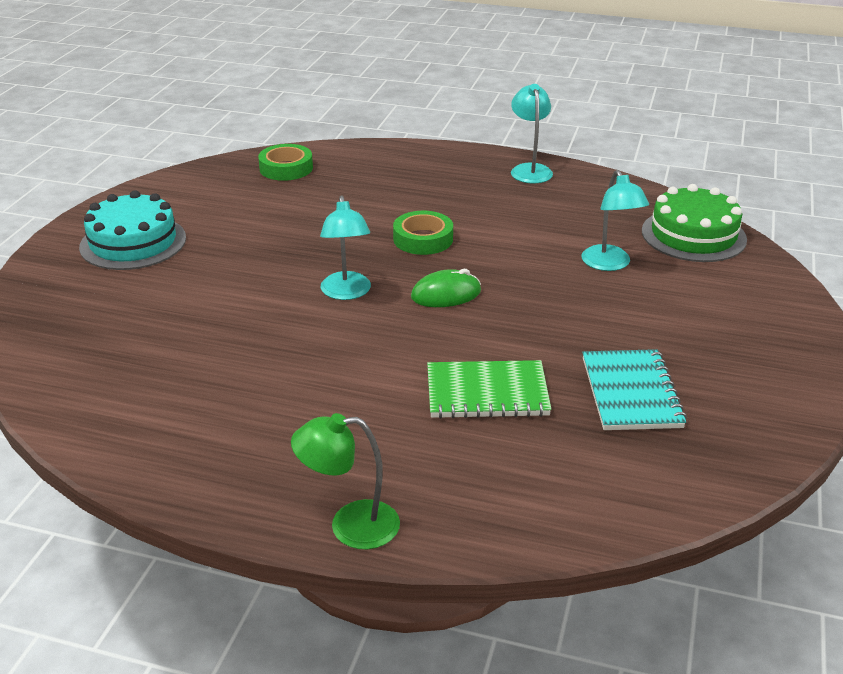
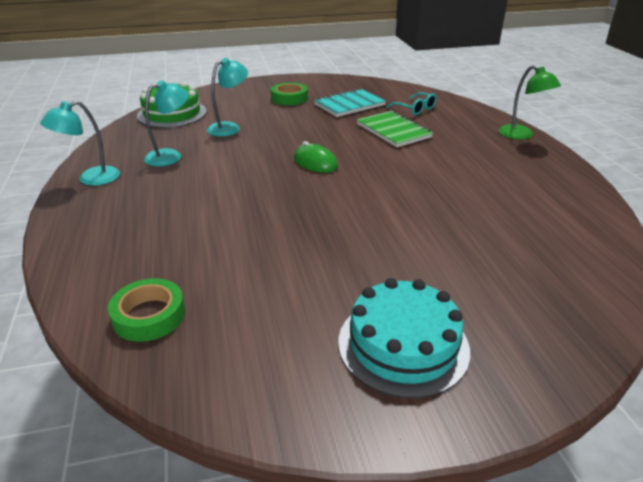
camera: 120 degrees left, 0 degrees up
(346, 293) = (352, 195): turquoise lamp -> turquoise lamp (170, 156)
(423, 239) = (249, 189): green tape -> green tape (289, 98)
(560, 459) = (415, 109): none -> turquoise glasses

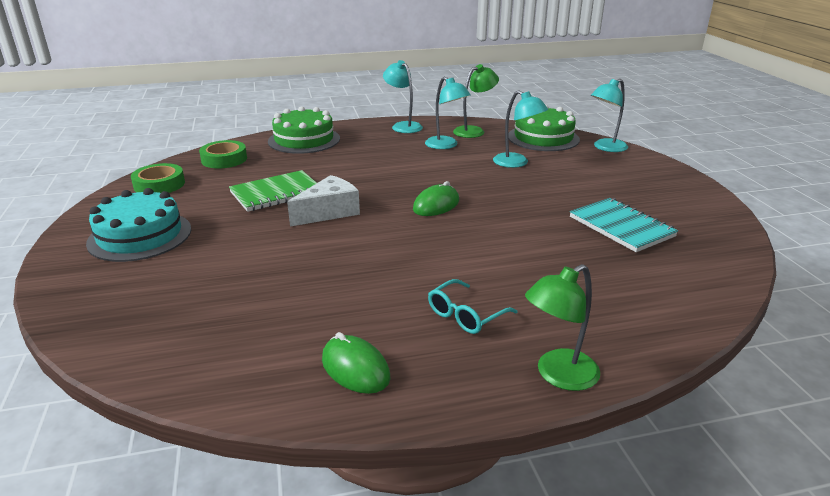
camera: 90 degrees right, 5 degrees down
(100, 248) = (304, 140): none -> green cake
(134, 141) = (474, 131): none -> green lamp
(207, 95) = (605, 148): none -> turquoise lamp
(289, 98) = (622, 189): green tape -> green tape (159, 185)
(330, 214) = (329, 212): none -> white cheese
(393, 131) = (538, 254): green notebook -> green notebook (276, 193)
(415, 109) = (633, 278): turquoise glasses -> turquoise glasses (466, 315)
(555, 190) = (355, 368): none -> green mouse

